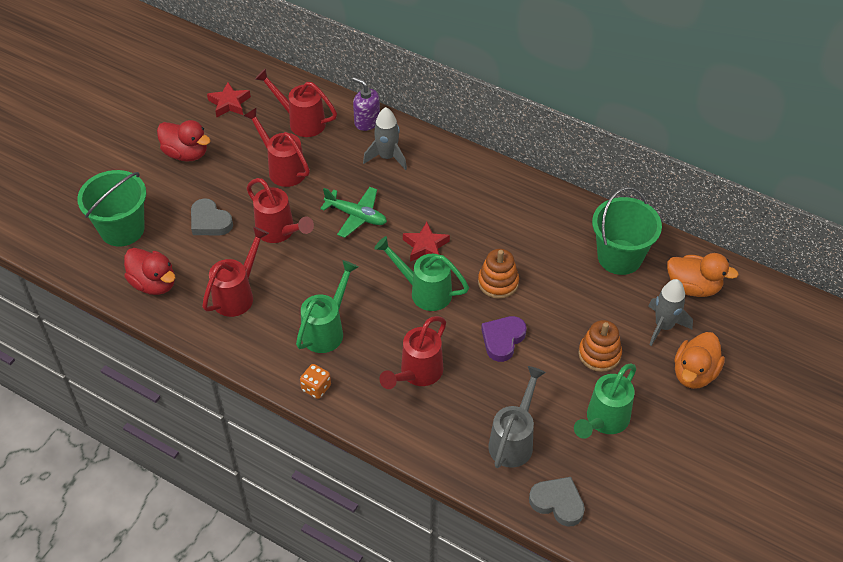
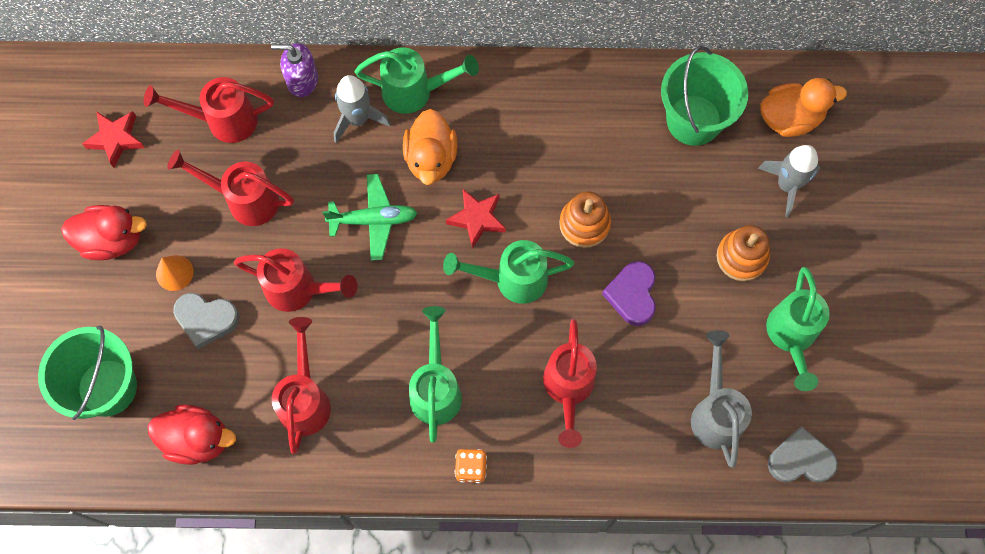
camera: 30 degrees left, 20 degrees up
(210, 187) = (174, 273): none -> orange cone
(436, 158) = (416, 92): none -> green watering can
(694, 373) = (848, 227): orange duck -> orange duck (431, 158)

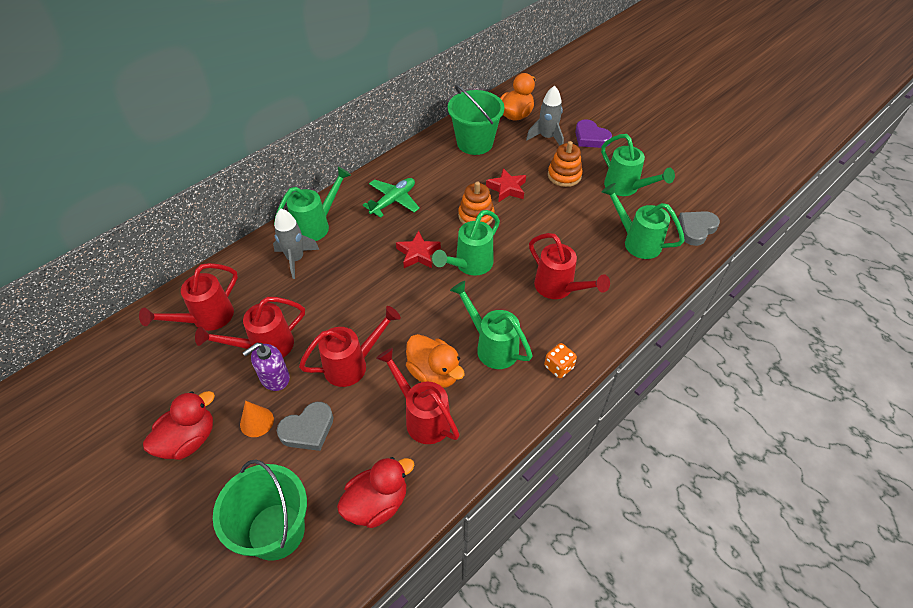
camera: 45 degrees left, 20 degrees down
(116, 139) = (135, 382): red star -> red star (507, 188)
(302, 80) = (240, 265): purple soap dispenser -> purple soap dispenser (274, 378)
(373, 220) = (359, 297): green plane -> green plane (393, 201)
(431, 158) = (360, 246): orange duck -> orange duck (434, 373)
(632, 295) = (536, 226): purple heart -> purple heart (590, 138)
(715, 412) = (636, 241): grey watering can -> green watering can

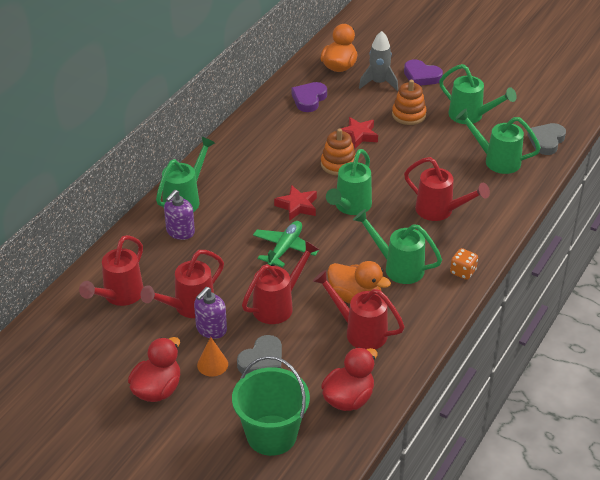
camera: 15 degrees left, 10 degrees down
(296, 259) = (180, 232): grey rocket -> purple soap dispenser
(393, 201) = (251, 165): green plane -> green plane (285, 248)
(474, 143) = (309, 99): green bucket -> purple heart

